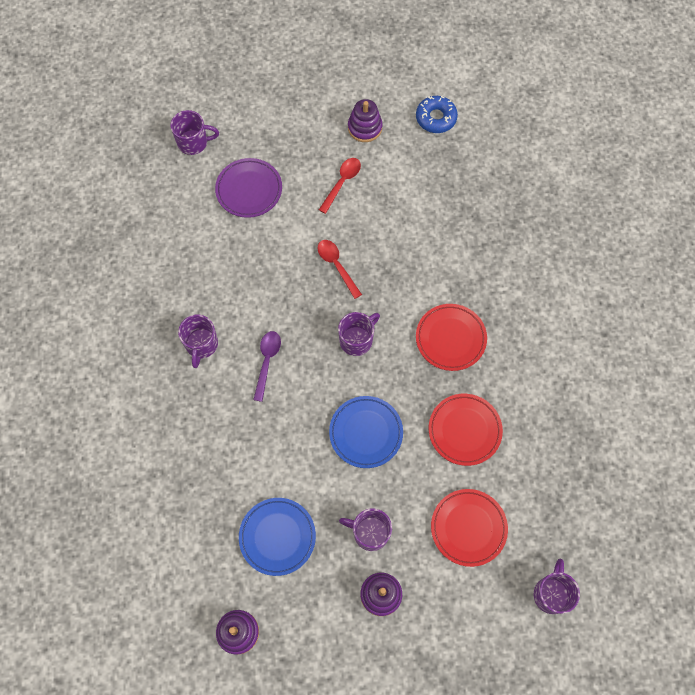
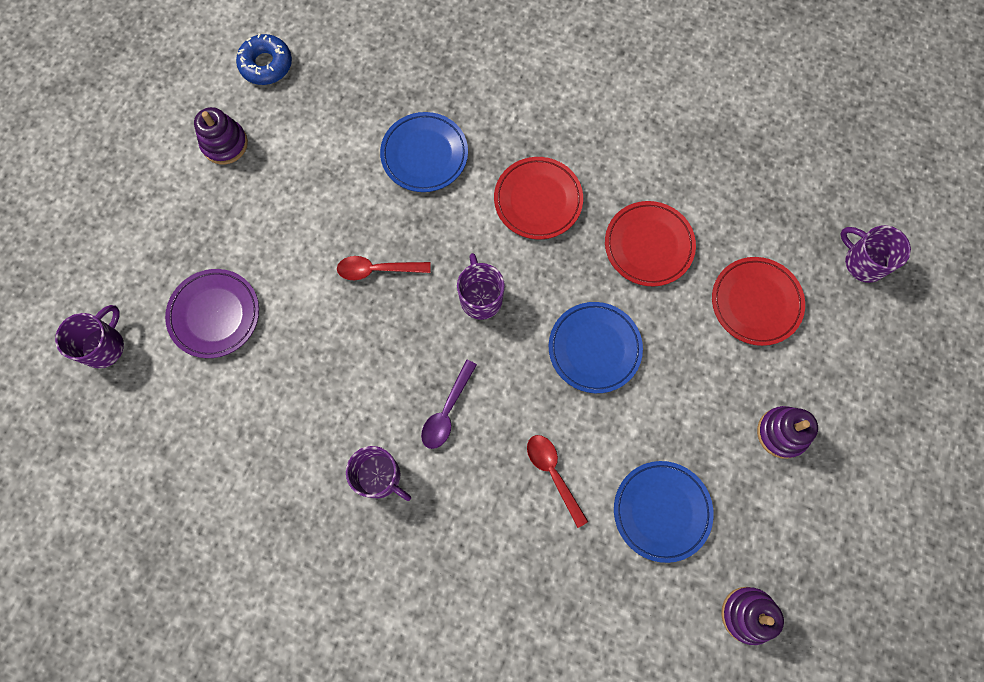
camera: 60 degrees left, 5 degrees up
(267, 361) = (447, 411): purple spoon -> purple spoon turned 105 degrees counterclockwise
(342, 183) = (277, 207): red spoon -> red spoon (553, 474)
(370, 532) = (709, 407): purple mug -> none
(436, 248) = (424, 155): none -> blue plate

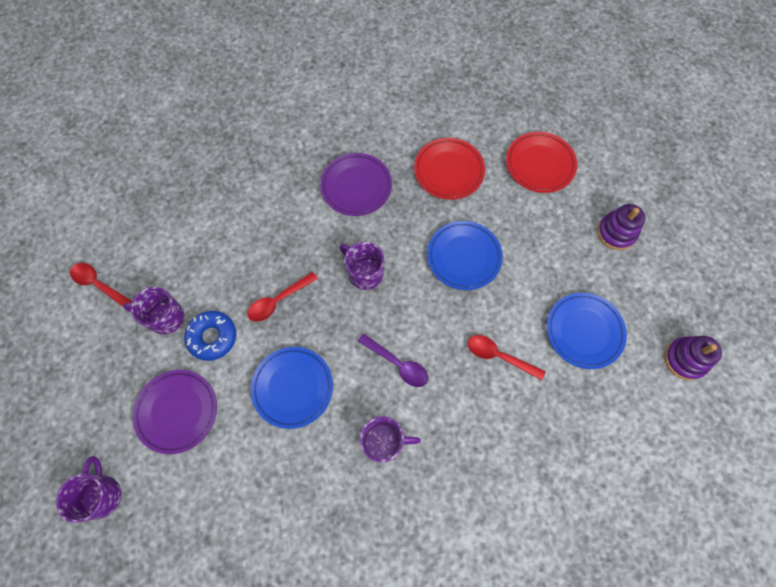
camera: 35 degrees left, 5 degrees down
(225, 144) = (99, 285): purple stacking toy -> red spoon
(266, 64) = (94, 212): blue donut -> blue donut (212, 337)
(424, 155) = (256, 204): blue plate -> blue plate (293, 388)
(447, 411) = (397, 364): purple spoon -> purple spoon turned 45 degrees counterclockwise
(538, 200) = (356, 186): red plate -> purple plate
(863, 262) = (582, 102): purple mug -> purple mug (165, 317)

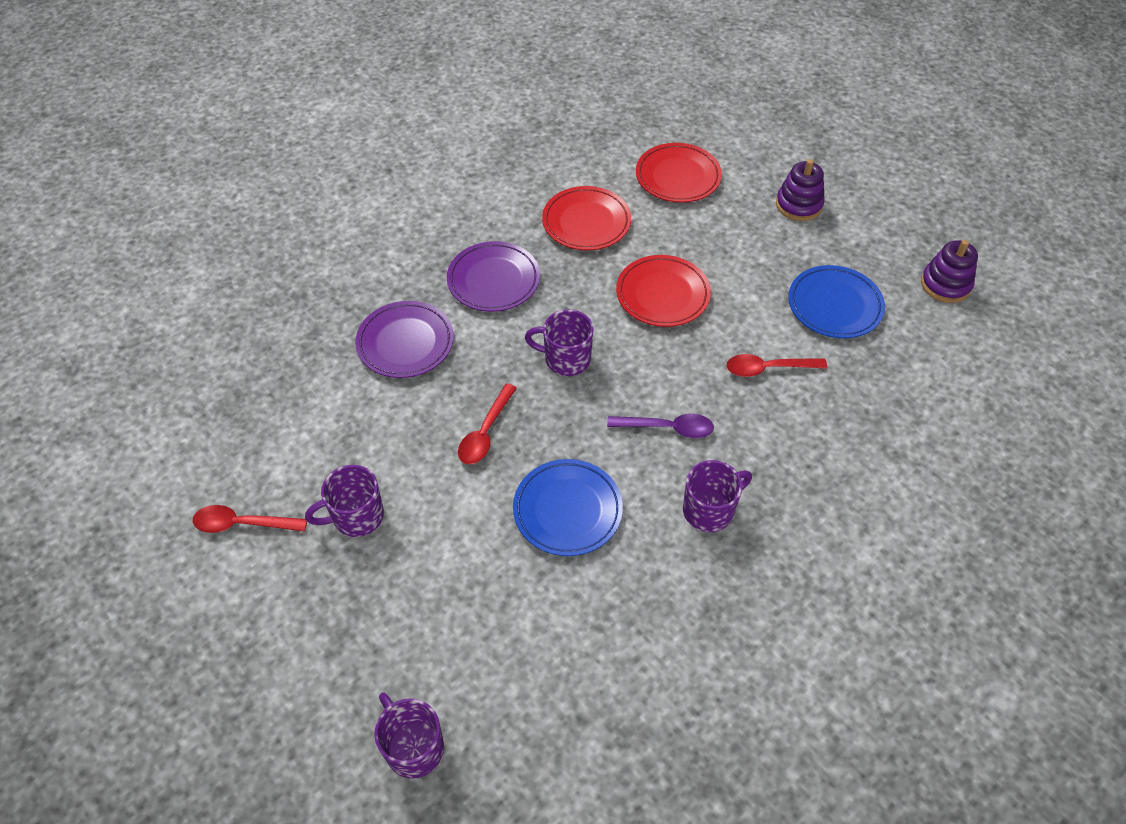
camera: 30 degrees left, 15 degrees down
(177, 411) = (445, 606): purple plate -> purple plate (405, 343)
(212, 337) = (432, 507): blue donut -> none
(464, 257) = (662, 295): blue plate -> red plate

